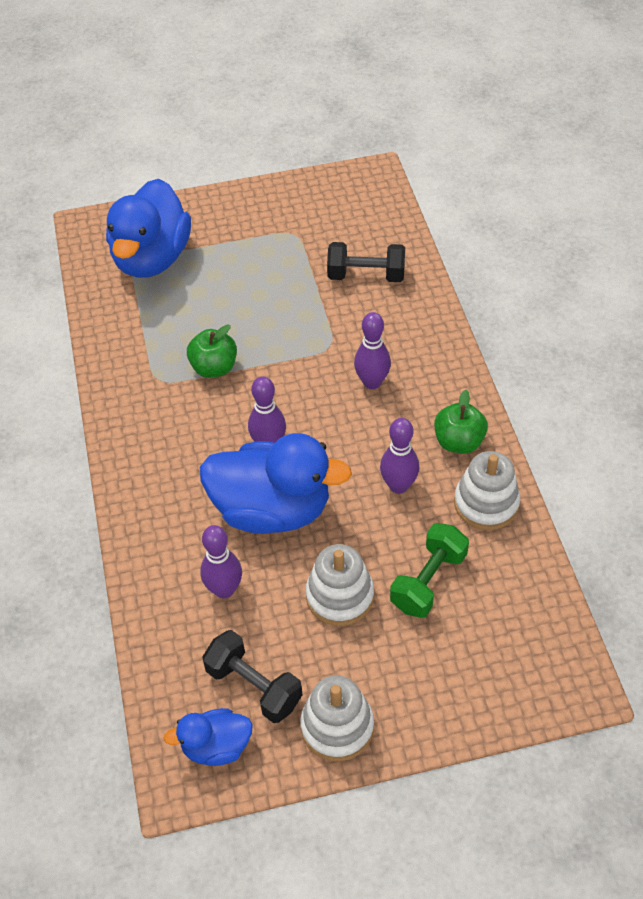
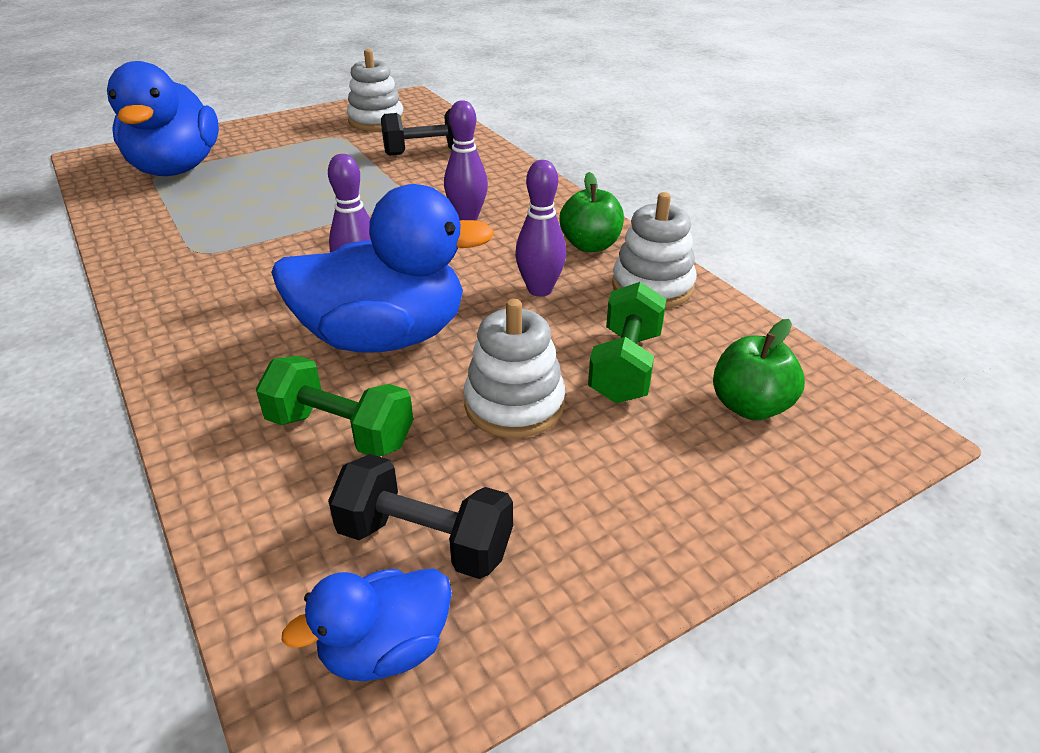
camera: 20 degrees left, 15 degrees down
(214, 367) = (271, 233): green apple -> green apple (750, 406)
(224, 589) = (340, 431): purple bowling pin -> green dumbbell
(337, 726) = (584, 563): white stacking toy -> white stacking toy (376, 121)

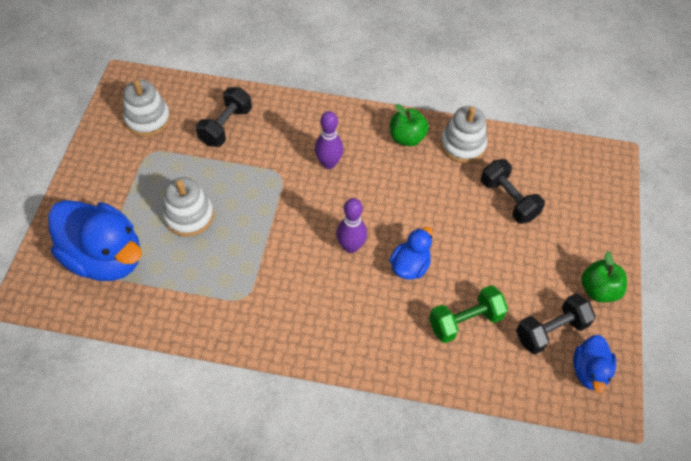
camera: 50 degrees left, 20 degrees up
(385, 337) = (410, 266): blue duck -> blue duck, size x0.51
(514, 404) = (499, 253): white stacking toy -> white stacking toy (189, 216)
(540, 290) = (426, 185): purple bowling pin -> none
(625, 366) = (508, 200): green dumbbell -> black dumbbell
(750, 406) = (565, 183): green apple -> green apple (598, 290)

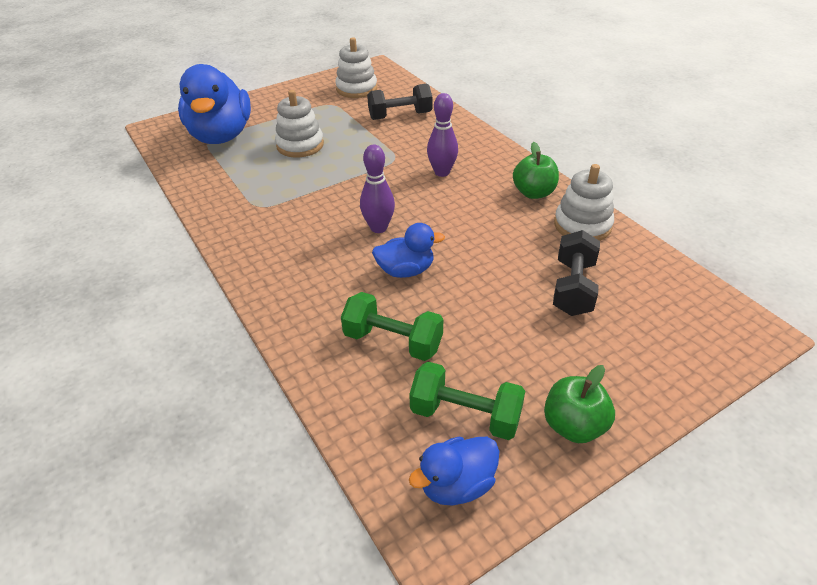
camera: 50 degrees right, 15 degrees down
(550, 331) = (465, 415): black dumbbell -> green dumbbell

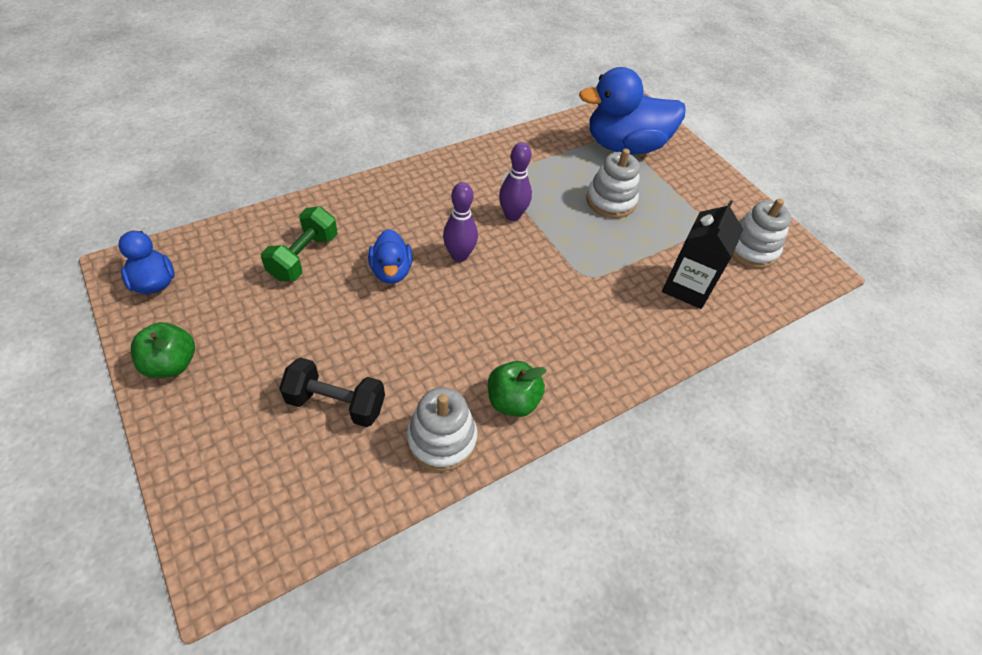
camera: 85 degrees right, 10 degrees up
(400, 116) = (687, 287): black dumbbell -> black carton
(442, 172) = (558, 315): purple bowling pin -> purple bowling pin (512, 215)
(465, 415) = (211, 294): green dumbbell -> none

